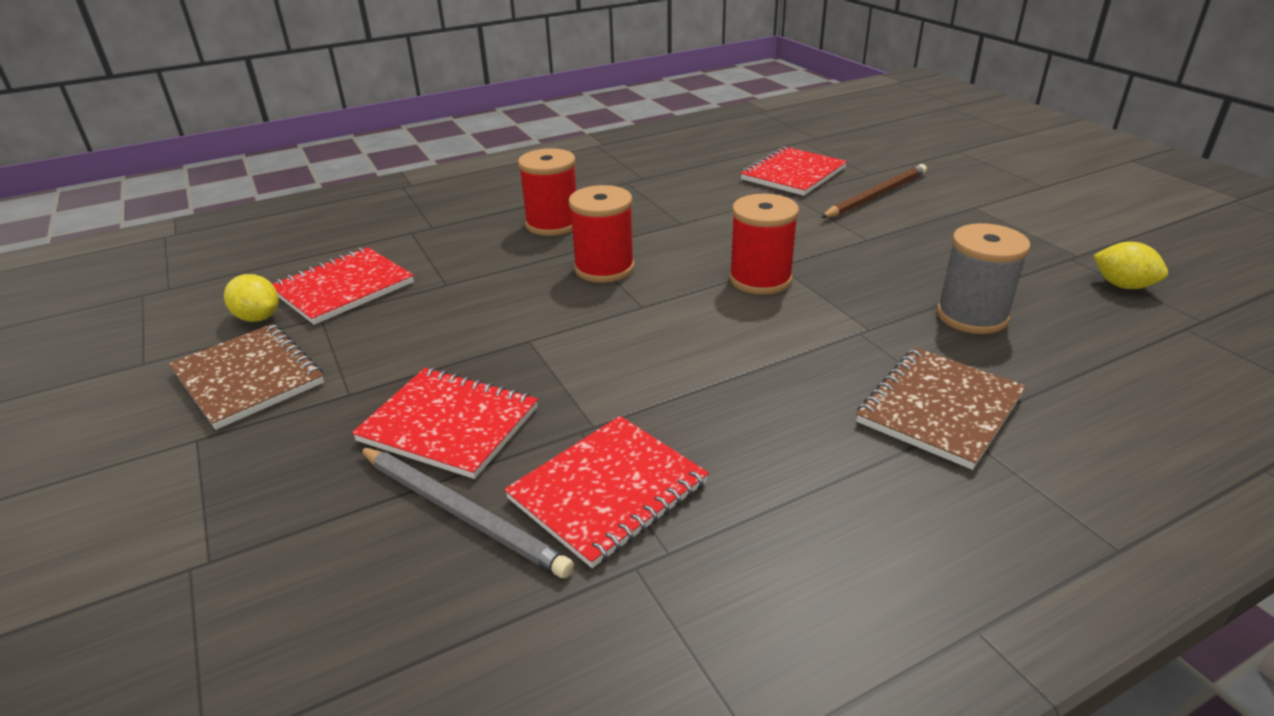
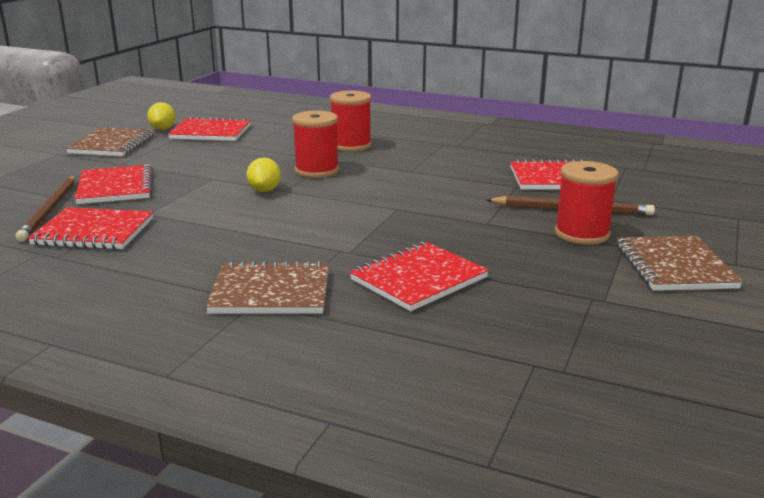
camera: 50 degrees right, 10 degrees down
(461, 513) = (50, 210): grey pencil -> brown pencil
(760, 279) = (368, 208): red spool -> red spool (581, 234)
(972, 316) = (418, 279): grey spool -> red notebook
(1033, 206) = (674, 266): none -> brown notebook
(1122, 285) = (574, 326): yellow lemon -> yellow lemon (264, 190)

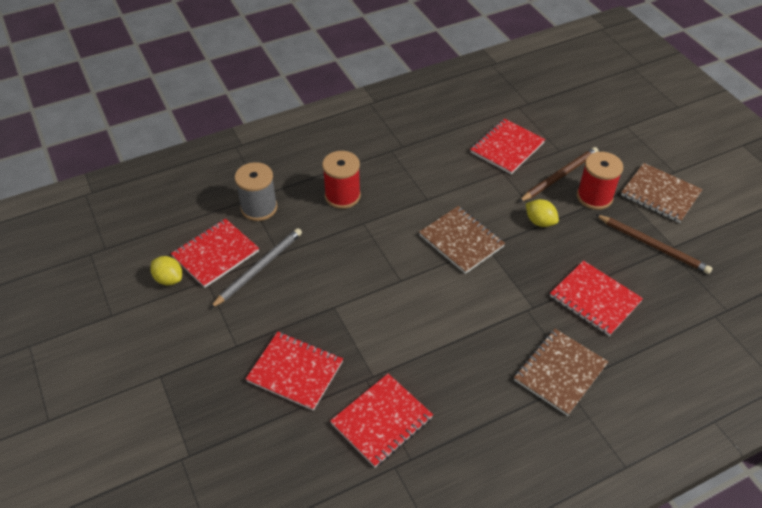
camera: 50 degrees left, 25 degrees up
(50, 210) = (308, 431): brown pencil -> brown pencil (653, 246)
(112, 144) = (176, 330): brown notebook -> brown notebook (461, 241)
(217, 146) = (259, 268): none -> grey pencil
(264, 190) = (389, 291): yellow lemon -> yellow lemon (540, 222)
(284, 129) = (259, 208): none -> grey spool
(317, 170) = (377, 243): red spool -> none
(418, 279) = (594, 299): red notebook -> red notebook turned 45 degrees counterclockwise

